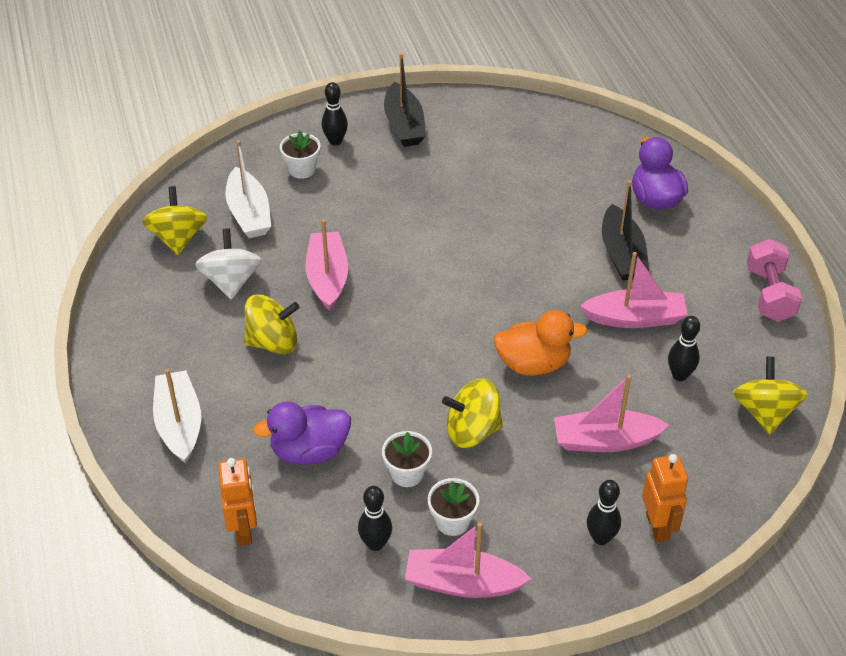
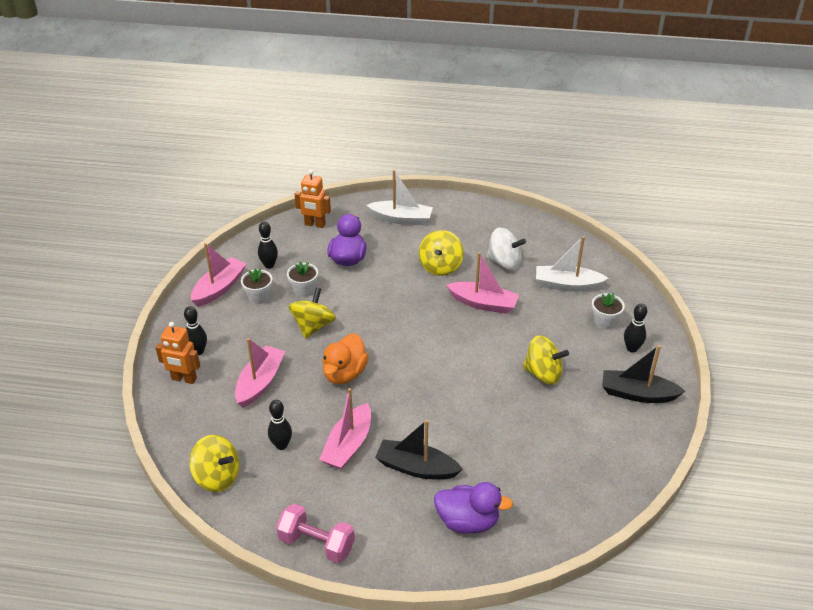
camera: 115 degrees right, 5 degrees down
(178, 238) = (558, 250): yellow spinning top -> yellow spinning top (543, 374)

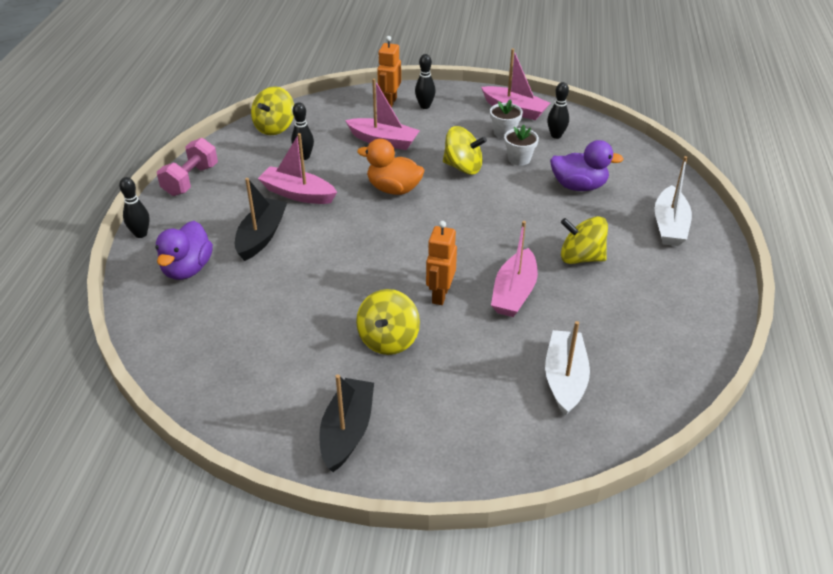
camera: 90 degrees right, 0 degrees up
(315, 224) = (636, 161): orange robot -> orange robot (440, 295)
(504, 262) = (602, 316): white spinning top -> none
(604, 322) = (489, 413): white flower pot -> none
(631, 348) = (435, 437): black bowling pin -> black bowling pin (141, 234)

